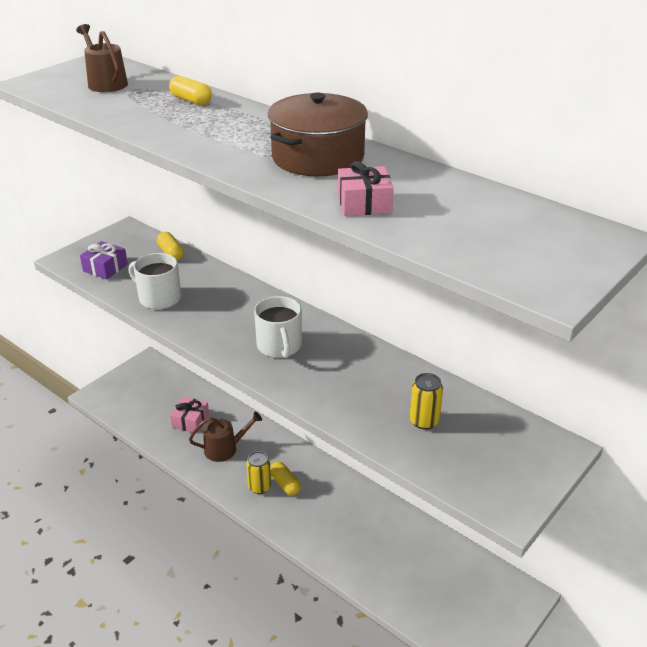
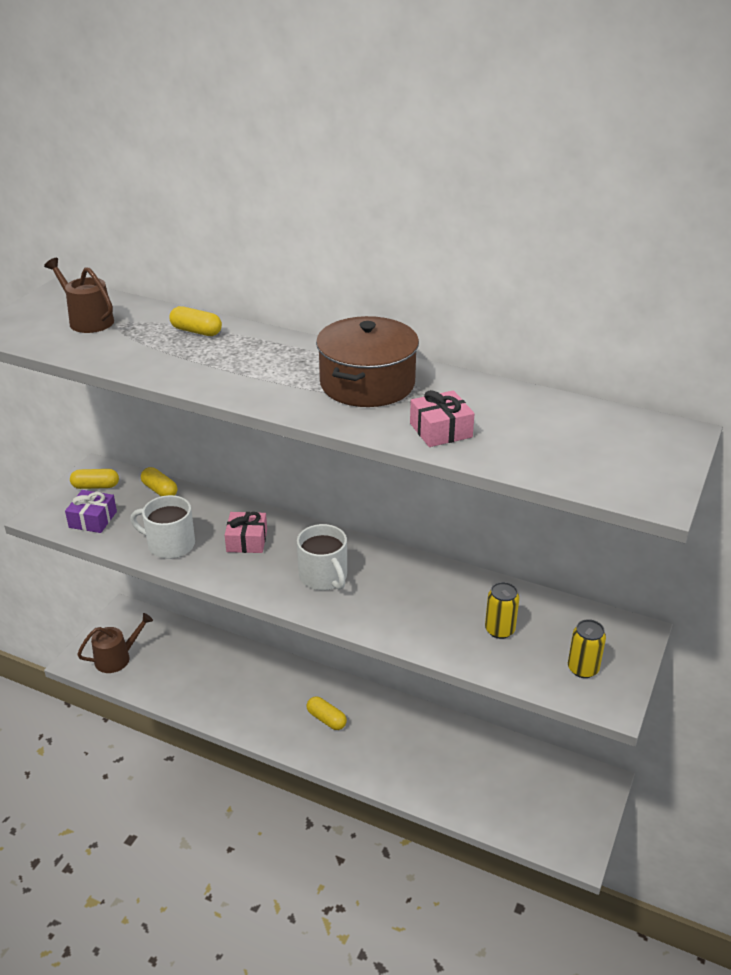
camera: 15 degrees left, 0 degrees up
(120, 242) = (95, 486): none -> yellow capsule
(190, 421) = (198, 670): pink gift -> pink gift (247, 540)
(225, 449) = (247, 694): brown watering can -> brown watering can (117, 658)
(259, 487) = (300, 728): yellow can -> yellow can (583, 669)

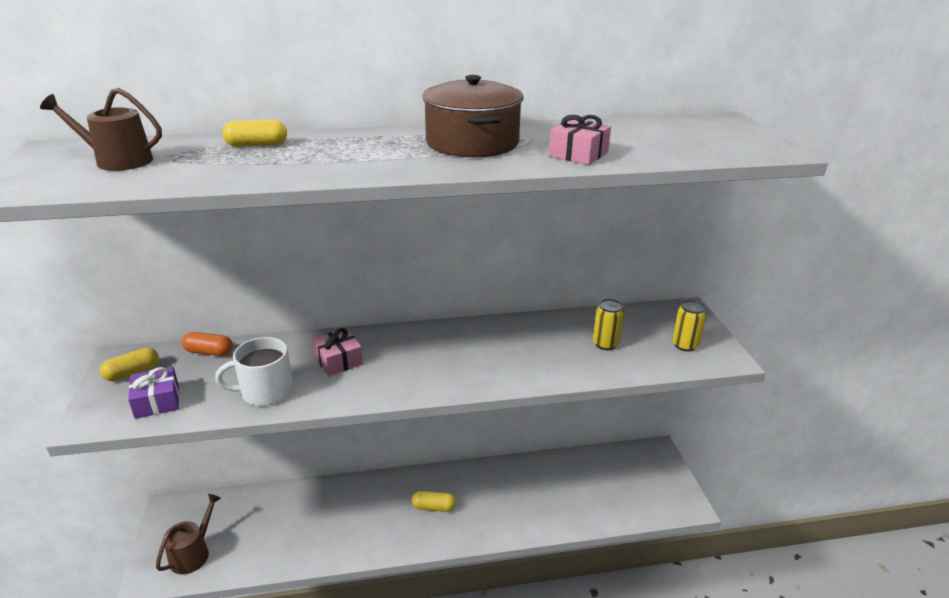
camera: 35 degrees left, 5 degrees down
(160, 490) = (209, 352): yellow capsule -> orange capsule
(323, 577) = (435, 361): white mug -> none

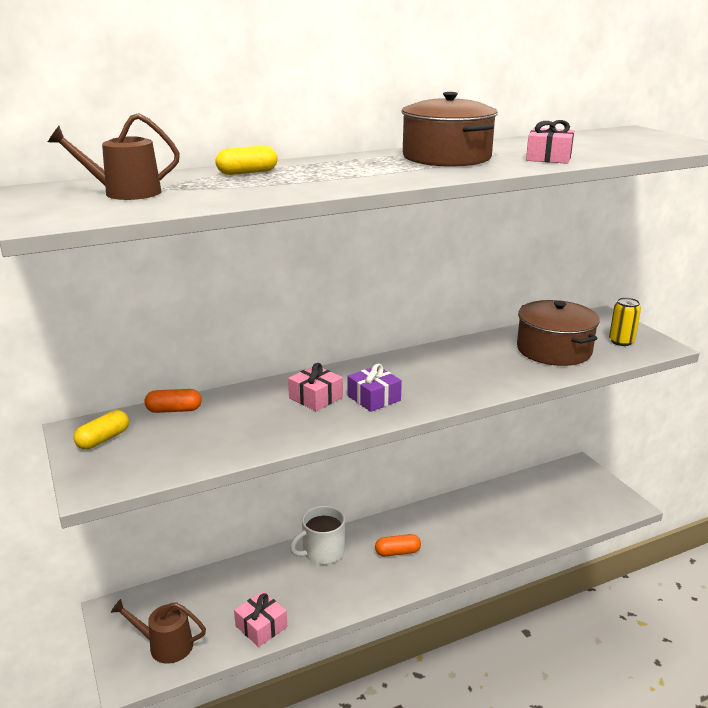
camera: 15 degrees left, 5 degrees down
(157, 401) = (153, 459): purple gift -> purple gift (374, 398)
(193, 553) = (165, 645): brown watering can -> brown watering can turned 90 degrees counterclockwise
(265, 391) = (262, 433): white mug -> white mug (322, 551)
(278, 554) = (261, 626): none -> pink gift
(434, 507) = (397, 552): yellow capsule -> orange capsule
(605, 344) = (554, 350): yellow can -> brown pot

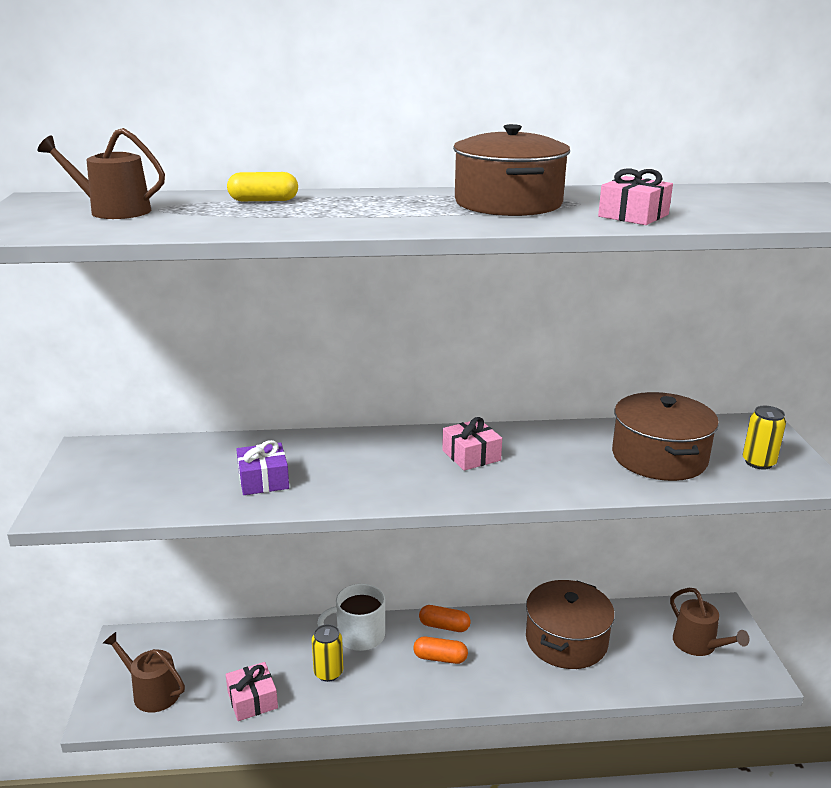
camera: 20 degrees right, 0 degrees up
(103, 439) = (102, 463): yellow capsule -> none
(174, 410) = (188, 447): orange capsule -> orange capsule (444, 626)
(313, 587) = (328, 672): none -> yellow can
(316, 397) = (338, 461): pink gift -> pink gift (471, 455)
(374, 398) = (399, 474): purple gift -> purple gift (263, 480)
(485, 515) = (566, 640): none -> brown pot
(578, 494) = (698, 645): none -> brown watering can

